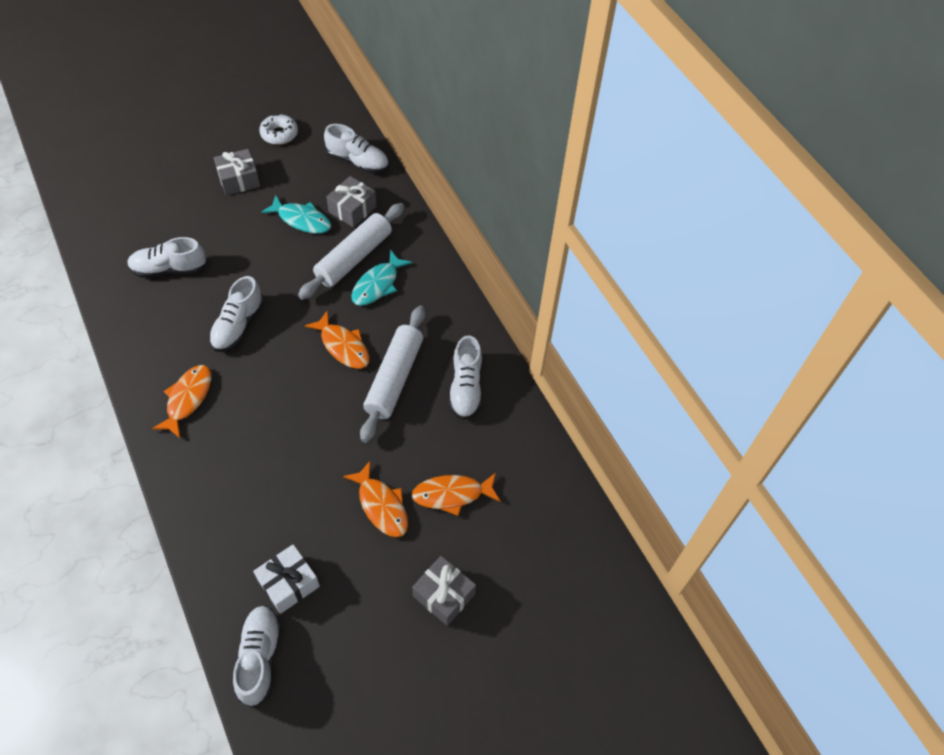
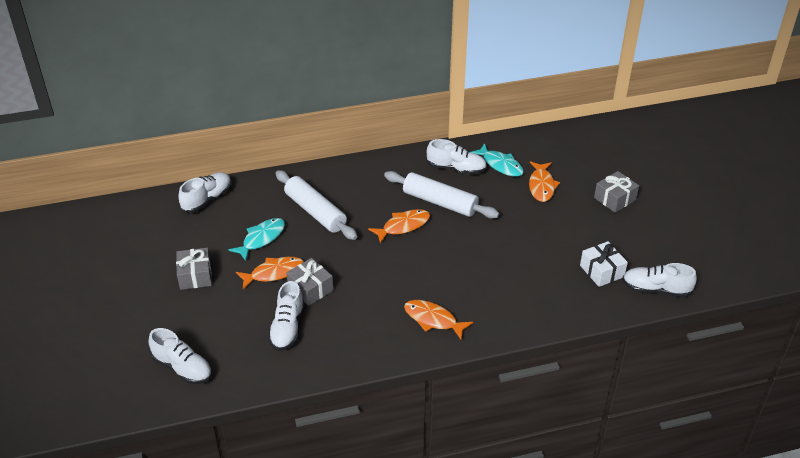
camera: 75 degrees left, 15 degrees down
(238, 325) = (365, 285): white shoe -> white shoe (182, 368)
(279, 134) = (148, 245): white donut -> none
(352, 209) = (261, 208): grey gift -> grey gift (310, 289)
(378, 284) = (348, 201): turquoise fish -> turquoise fish (500, 165)
(381, 505) = (546, 220): orange fish -> orange fish (274, 273)

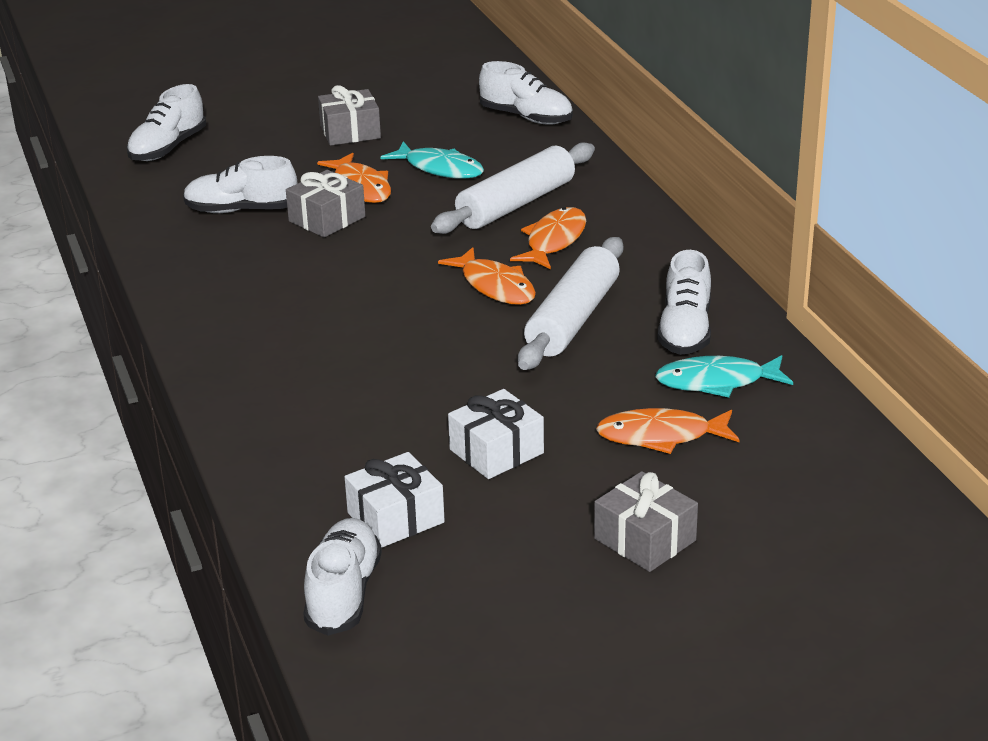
camera: 85 degrees right, 10 degrees down
(433, 320) = (256, 331): orange fish -> orange fish (554, 241)
(500, 165) = (717, 382): turquoise fish -> turquoise fish turned 45 degrees clockwise
(551, 236) = (496, 451): none -> white gift

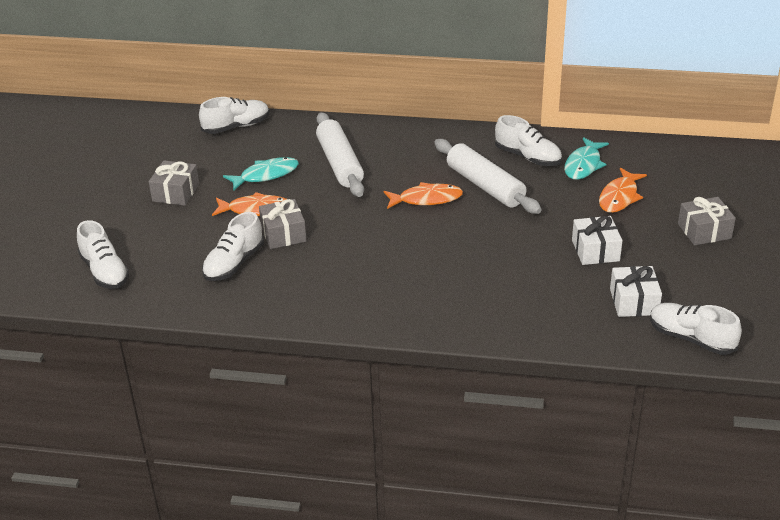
camera: 60 degrees left, 5 degrees up
(554, 241) = (395, 165): orange fish -> none

